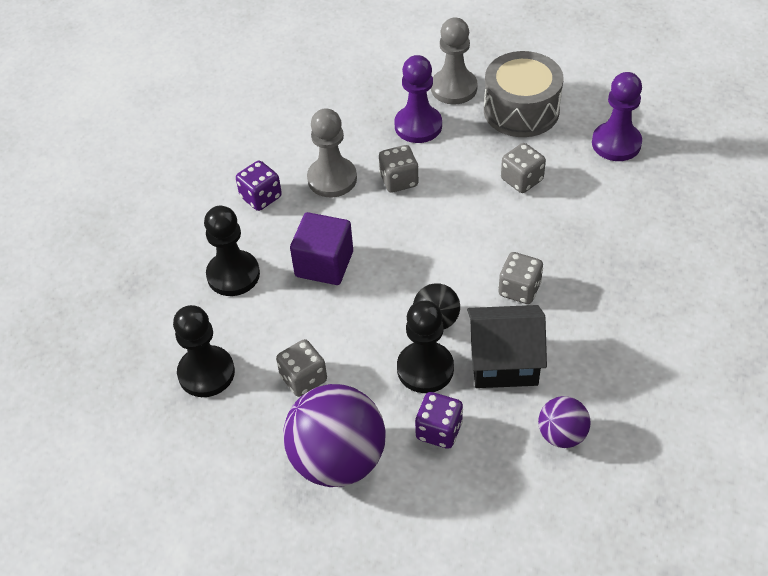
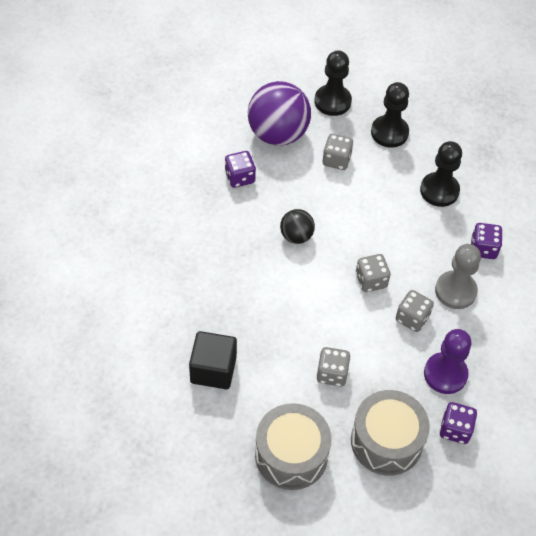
camera: 135 degrees right, 5 degrees up
(324, 264) = (396, 229): purple cube -> none
(425, 369) = (277, 204): black pawn -> black pawn (332, 101)
(454, 88) = (455, 429): grey pawn -> purple dice
(503, 362) = (236, 235): black house -> none
(519, 289) = (264, 287): grey dice -> grey dice (371, 280)
(562, 435) = (172, 214): purple ball -> none
(616, 143) = (291, 455): purple pawn -> grey drum
(638, 244) = (213, 369): none -> black cube

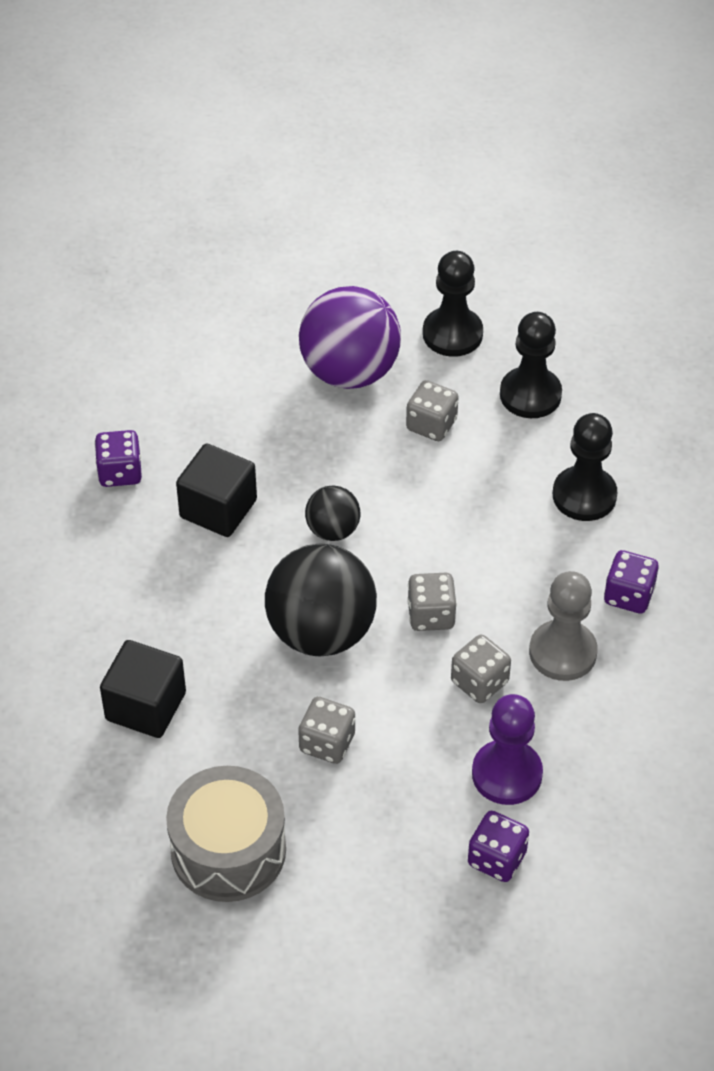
camera: 15 degrees right, 5 degrees down
(222, 233) = (218, 508): none -> black cube
(240, 177) = (270, 429): purple dice -> purple dice (120, 472)
(308, 302) = (321, 632): none -> black ball
(386, 441) = (382, 856): grey drum -> none

